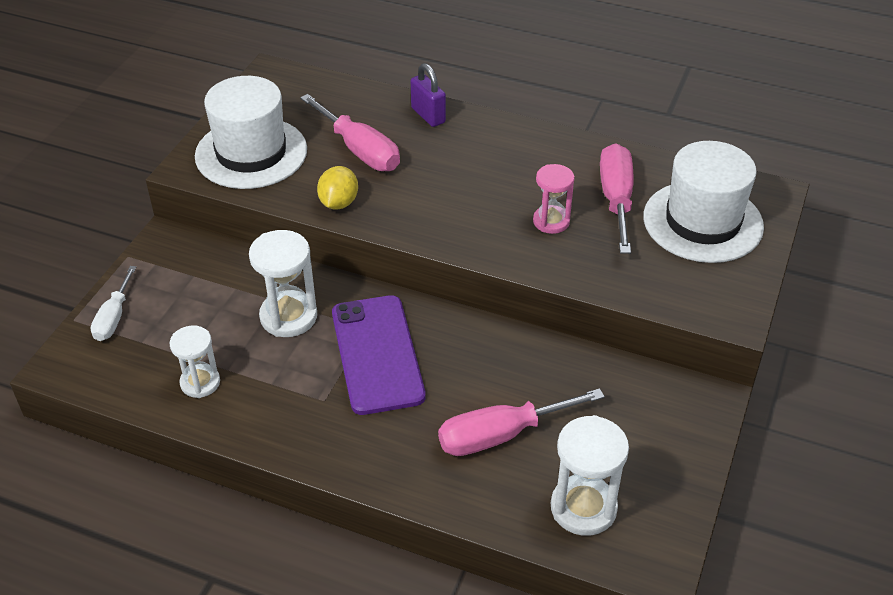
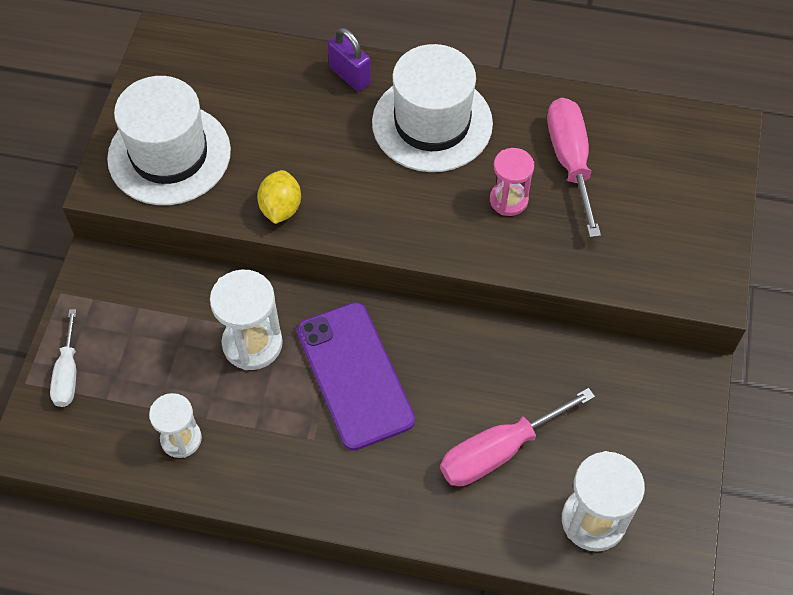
camera: 10 degrees left, 15 degrees up
(360, 150) = (287, 134): pink screwdriver -> none
(702, 222) = (663, 177): white hat -> white hat (432, 123)

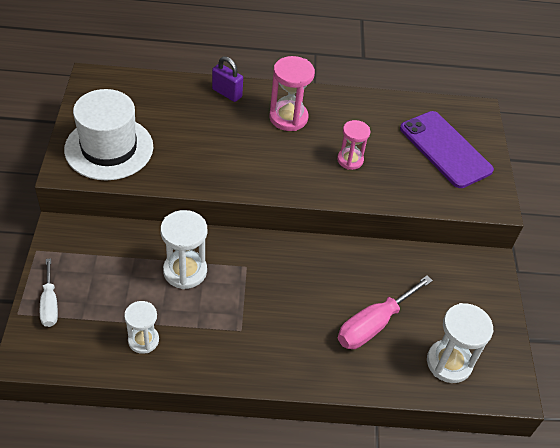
camera: 15 degrees left, 10 degrees down
(281, 208) = (195, 176): yellow lemon -> none
(354, 375) = (262, 285): purple phone -> purple phone (445, 149)
(432, 123) = (288, 118): white hat -> pink hourglass
(570, 161) = (384, 134): pink screwdriver -> none

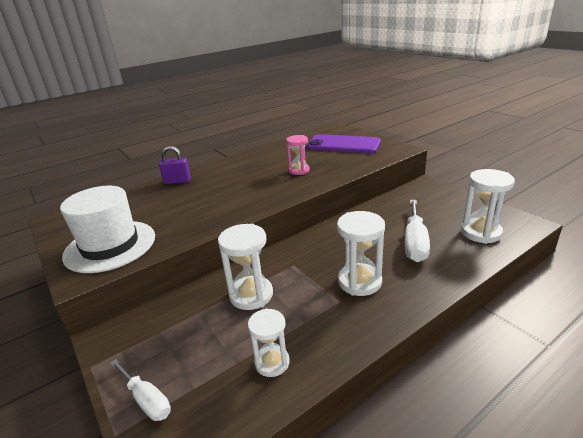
camera: 30 degrees left, 20 degrees down
(277, 325) = (359, 282): none -> white hourglass
(288, 118) = (235, 173): pink hourglass -> none
(373, 324) = (414, 243): pink screwdriver -> white screwdriver

